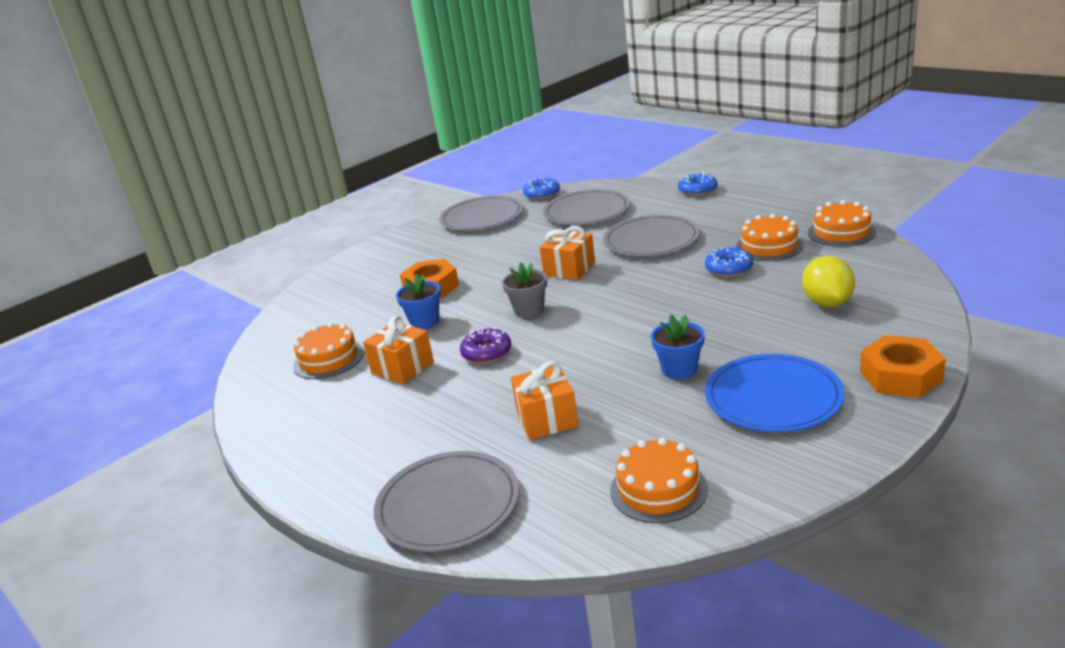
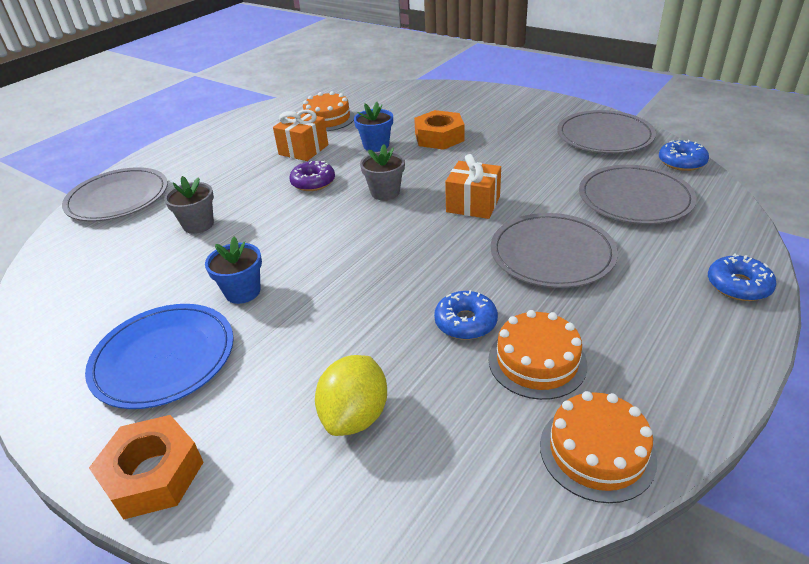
camera: 80 degrees right, 10 degrees up
(547, 419) = (198, 225): orange gift -> grey flower pot
(658, 489) = (72, 289): orange cake -> none
(827, 303) = (355, 416): yellow lemon -> yellow lemon turned 60 degrees counterclockwise

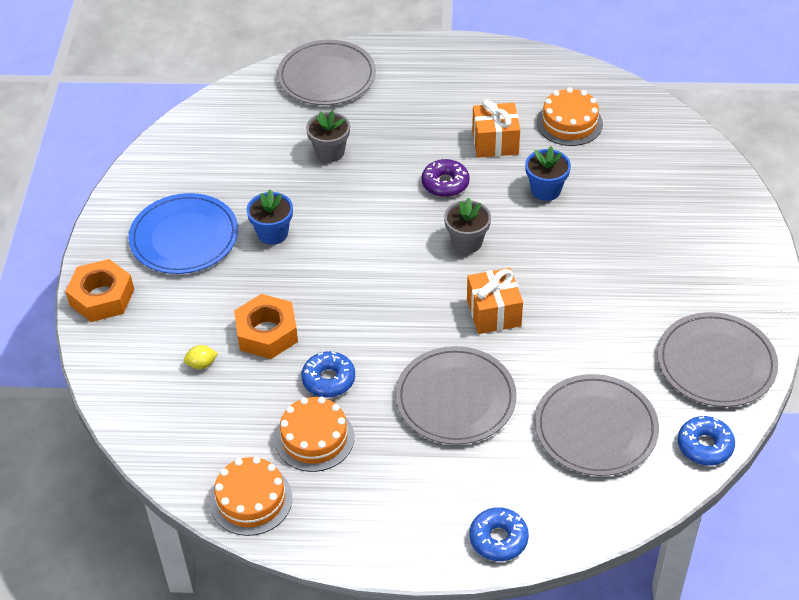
camera: 55 degrees right, 10 degrees up
(355, 416) = (201, 364): yellow lemon -> yellow lemon, size x0.48
(439, 137) = (602, 229): orange nut -> orange nut (267, 333)

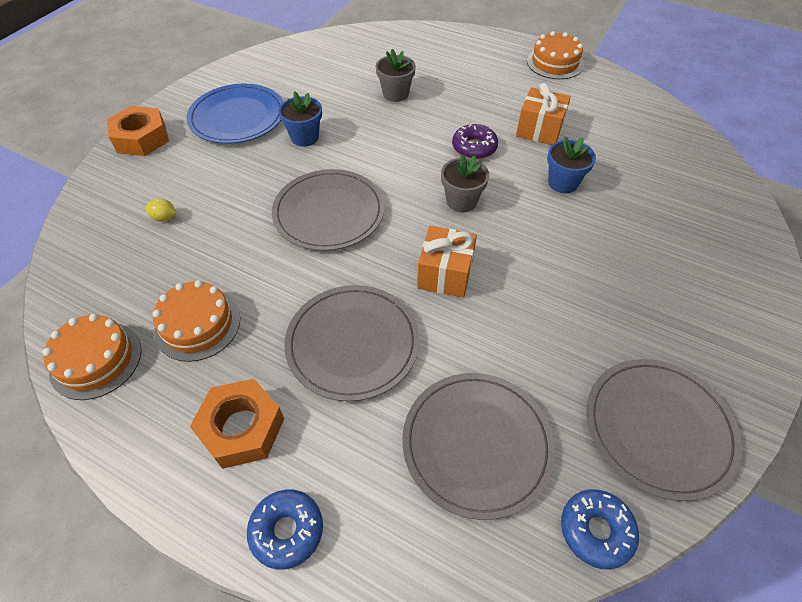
camera: 25 degrees right, 5 degrees up
(267, 333) = (236, 213): orange nut -> orange nut (242, 428)
(327, 76) = (432, 43): grey plate -> grey plate (329, 212)
(328, 379) = (253, 275): blue donut -> none
(569, 123) = (617, 136): orange cake -> orange cake (554, 63)

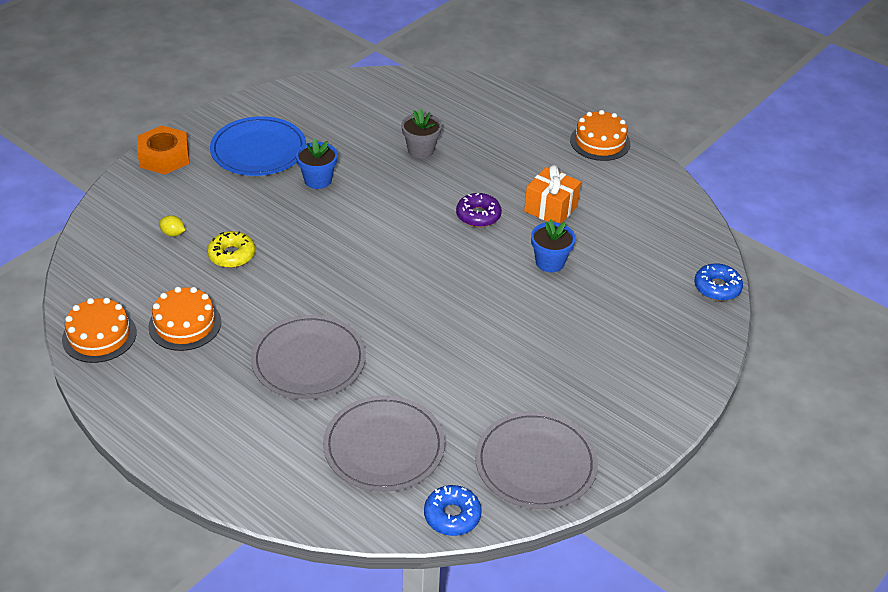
camera: 10 degrees right, 10 degrees down
(234, 231) = (232, 255): none -> yellow donut
(242, 428) = (204, 403): orange nut -> none
(287, 531) = (222, 472): blue donut -> blue donut (717, 288)
(329, 212) = (320, 253): grey plate -> none
(445, 274) = (406, 321): orange gift -> none
(461, 201) = (446, 263): grey flower pot -> none

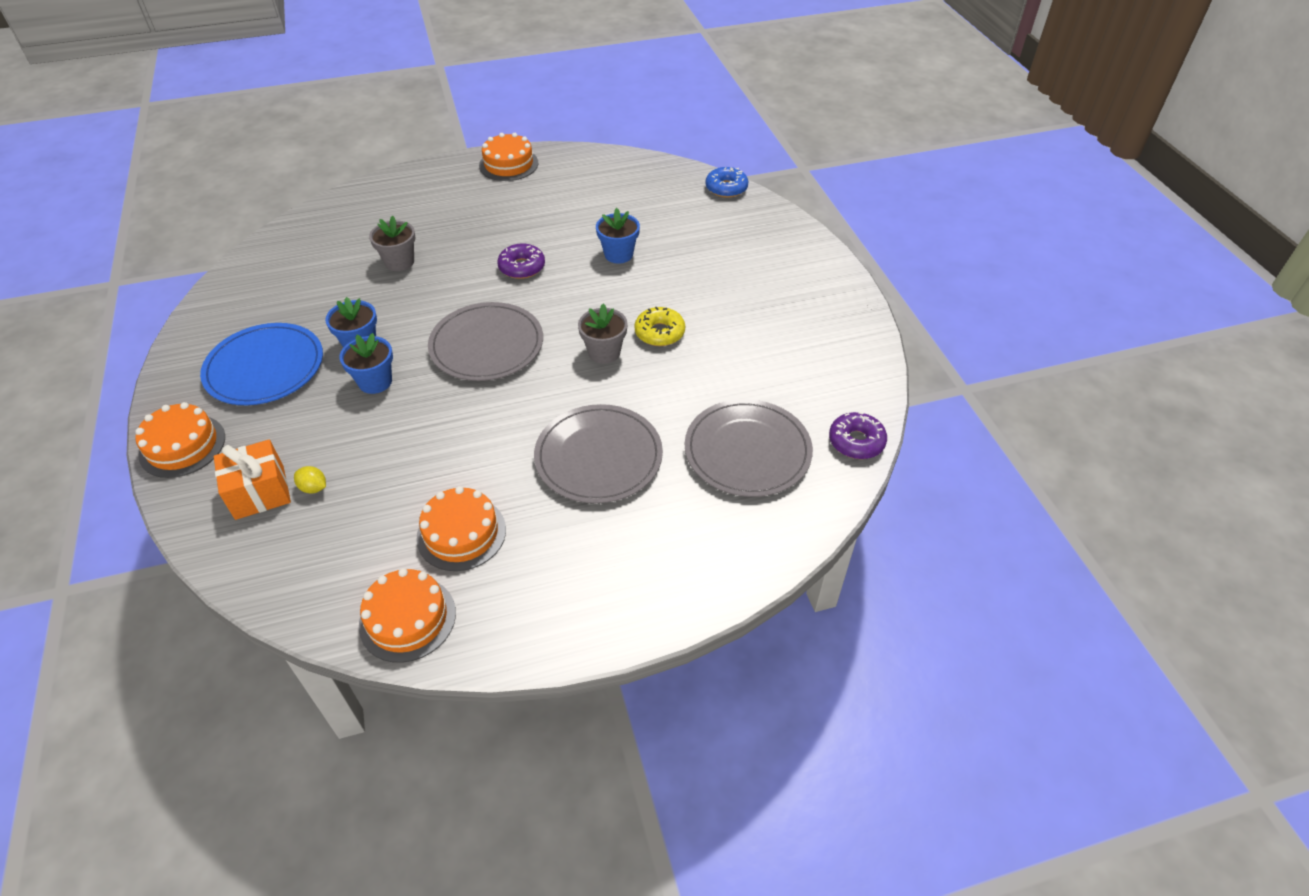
camera: 55 degrees left, 5 degrees up
(164, 157) = (182, 446): orange nut -> orange cake
(173, 233) = (313, 488): yellow lemon -> yellow lemon turned 60 degrees clockwise
(232, 255) = (397, 453): yellow donut -> yellow donut (659, 333)
(288, 207) = (375, 382): none -> blue flower pot
(422, 310) = (604, 352): none -> grey flower pot
(452, 516) = (856, 441): blue donut -> purple donut
(535, 463) = (833, 366): grey plate -> grey plate (486, 345)
(550, 209) = (557, 225): orange gift -> orange gift (260, 492)

